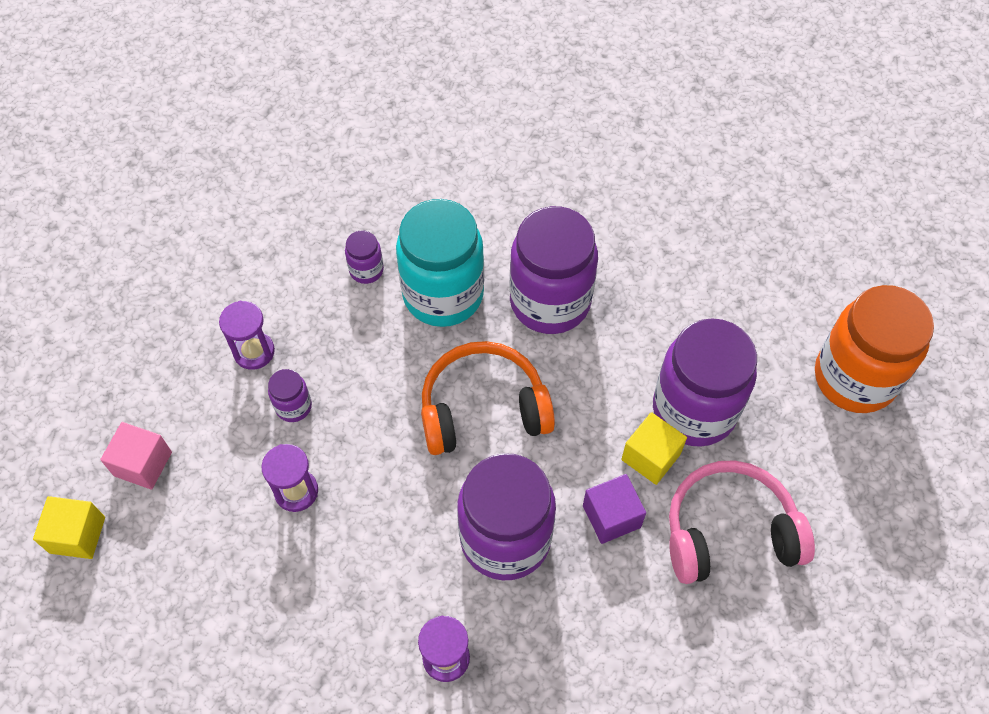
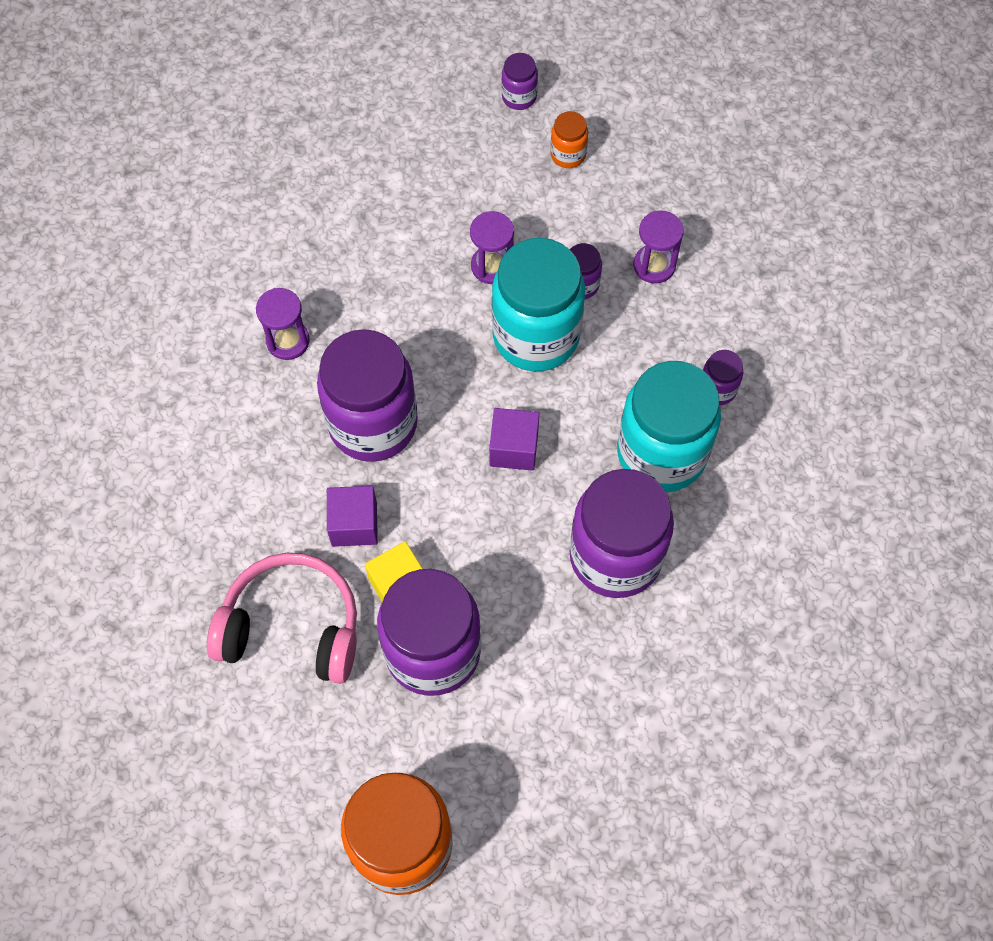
camera: 110 degrees right, 5 degrees up
(77, 535) = (519, 97): yellow cube -> purple jar
(143, 464) = (568, 155): pink cube -> orange jar
(361, 427) = (536, 335): none -> turquoise jar
(483, 409) = (514, 448): orange headphones -> purple cube
(729, 532) = (292, 627): pink headphones -> pink headphones turned 90 degrees counterclockwise

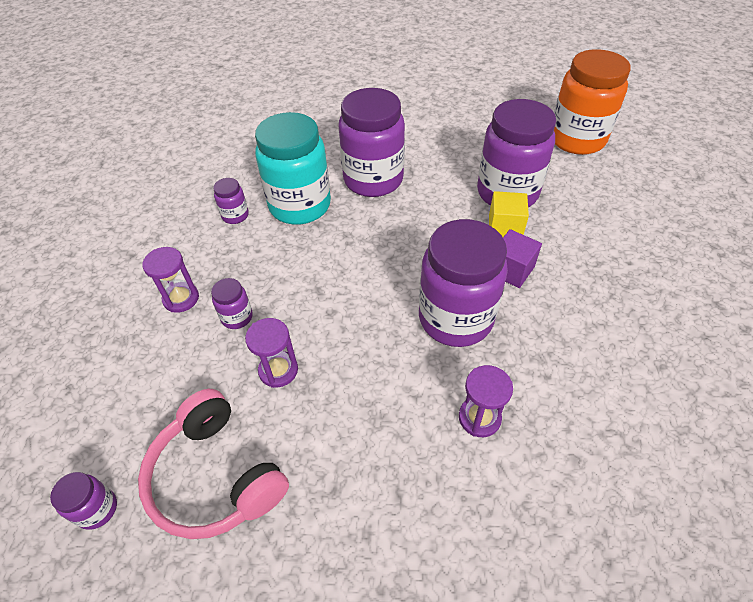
camera: 140 degrees left, 15 degrees down
(292, 627) = (586, 242): pink headphones -> pink headphones (216, 476)
(514, 448) = (377, 253): purple cube -> none
(536, 335) = (299, 305): turquoise jar -> none
(568, 155) = (131, 420): orange jar -> none

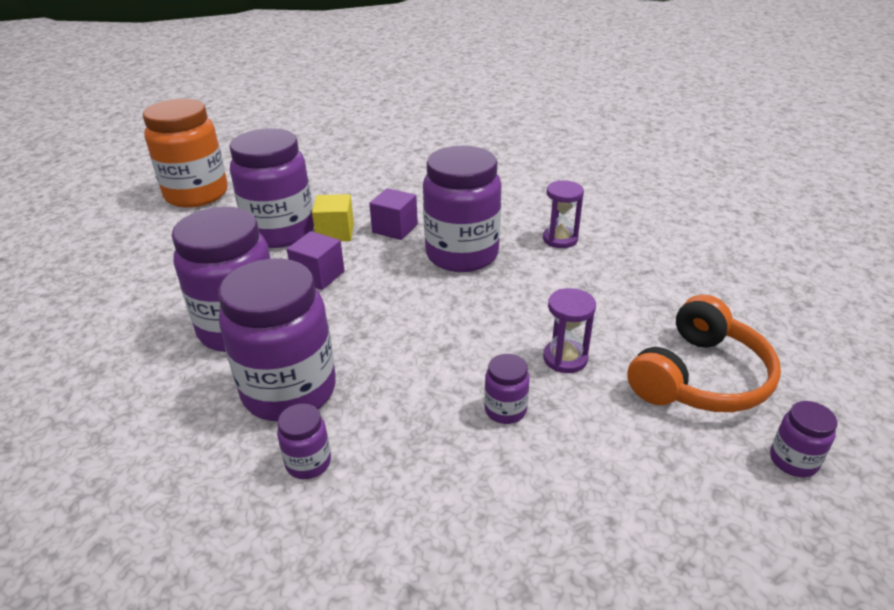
camera: 100 degrees left, 15 degrees down
(181, 298) = (490, 480): purple hourglass -> none
(216, 476) = (700, 377): pink headphones -> orange headphones
(300, 206) = (289, 391): turquoise jar -> purple jar
(434, 217) = (318, 275): none -> purple cube

